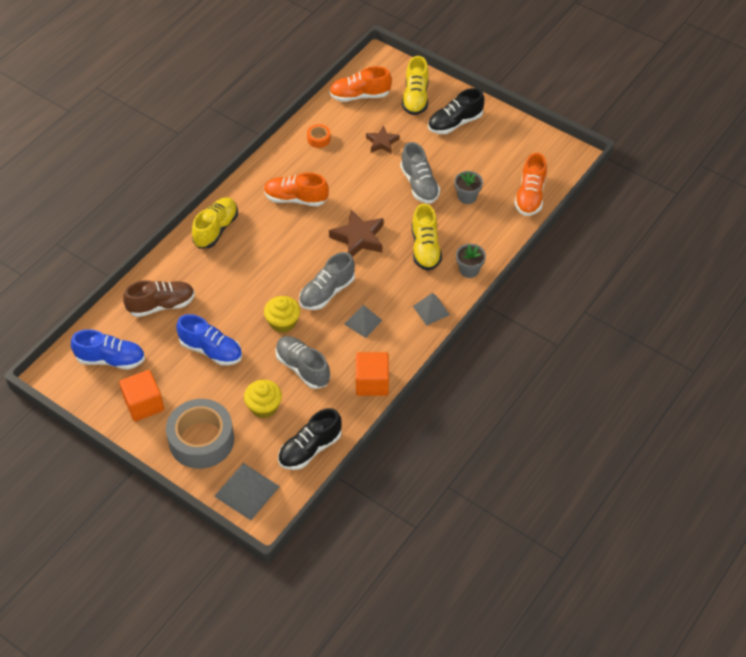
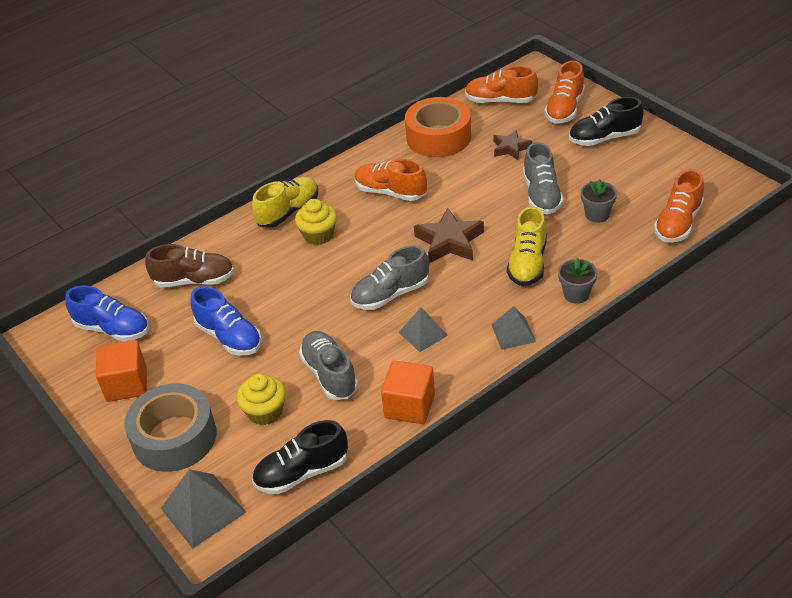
camera: 20 degrees right, 10 degrees down
(283, 322) = (325, 319): yellow cupcake -> yellow cupcake (318, 235)
(318, 139) = (438, 137): orange tape -> orange tape, size x2.36
(415, 97) = (564, 109): yellow shoe -> orange shoe

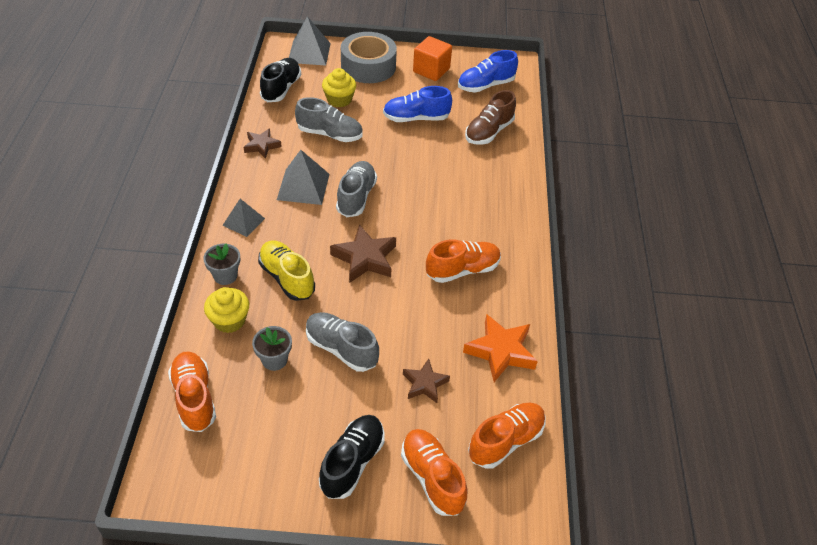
camera: 125 degrees right, 5 degrees up
(288, 212) = (508, 207): yellow shoe -> none
(318, 235) = (462, 205): yellow cupcake -> yellow cupcake (229, 320)
(409, 406) = (262, 146): orange cube -> brown star
(423, 333) = (303, 186): grey pyramid -> grey pyramid, size x1.56
(438, 137) = (501, 351): orange tape -> orange star

